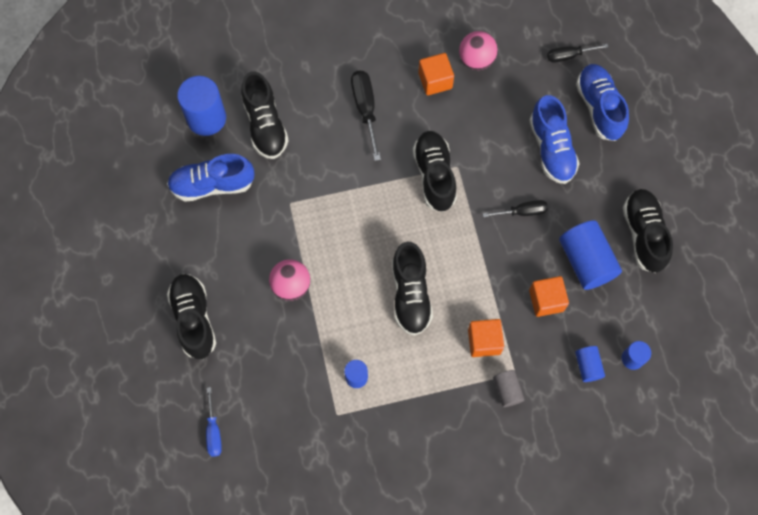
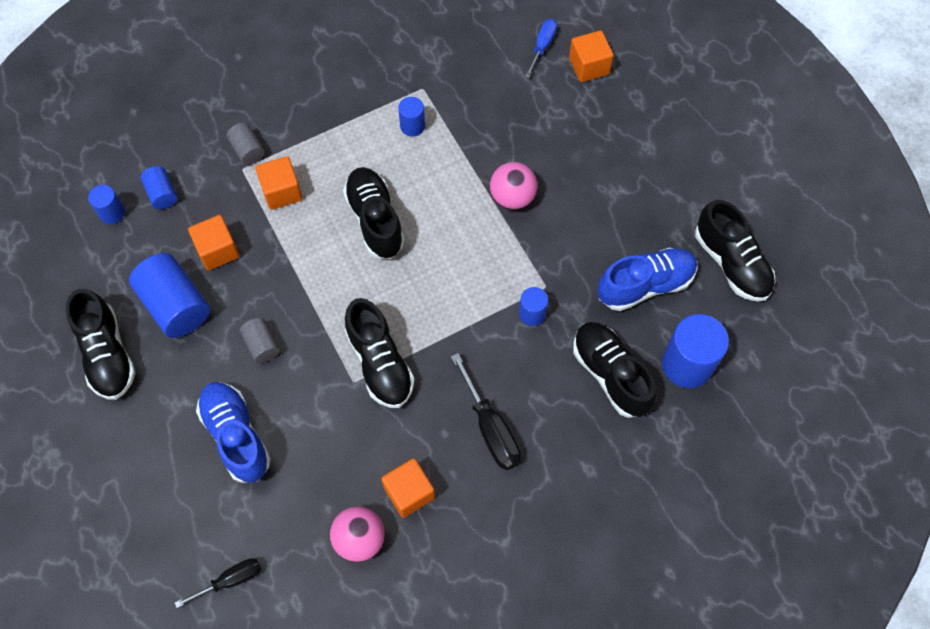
camera: 165 degrees right, 5 degrees down
(179, 398) = (589, 66): none -> orange cube
(194, 319) = (605, 140): black shoe -> black shoe (731, 263)
(213, 431) = (542, 46): blue screwdriver -> blue screwdriver turned 45 degrees clockwise
(307, 184) = (532, 314): none -> blue cylinder
(522, 212) = (262, 345): black screwdriver -> grey cylinder
(599, 107) = (179, 511): blue shoe -> none

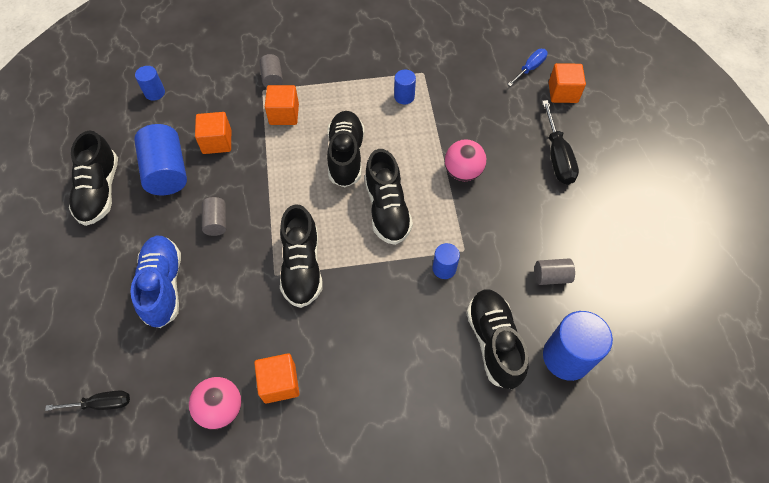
camera: 20 degrees right, 5 degrees down
(162, 194) = (196, 90): blue cylinder -> none
(490, 428) = (371, 352): black screwdriver -> black screwdriver (557, 156)
(645, 285) = (551, 276): blue shoe -> grey cylinder
(731, 263) = (636, 282): black shoe -> black shoe (387, 209)

